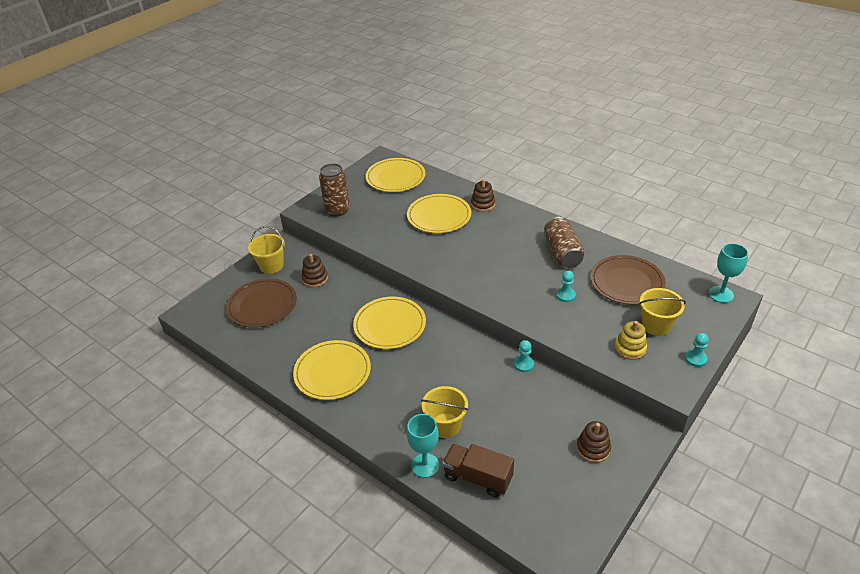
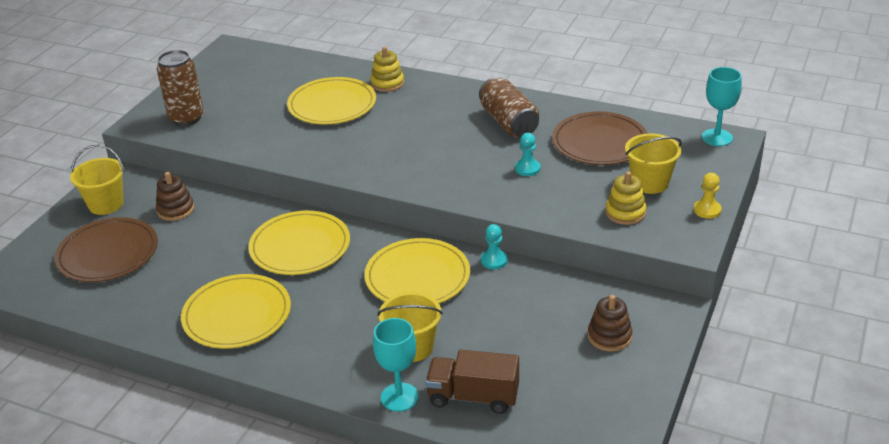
camera: 15 degrees left, 5 degrees down
(395, 177) = (257, 68): yellow plate -> yellow plate (417, 277)
(483, 204) = (387, 83): brown stacking toy -> yellow stacking toy
(695, 358) = (707, 210): turquoise pawn -> yellow pawn

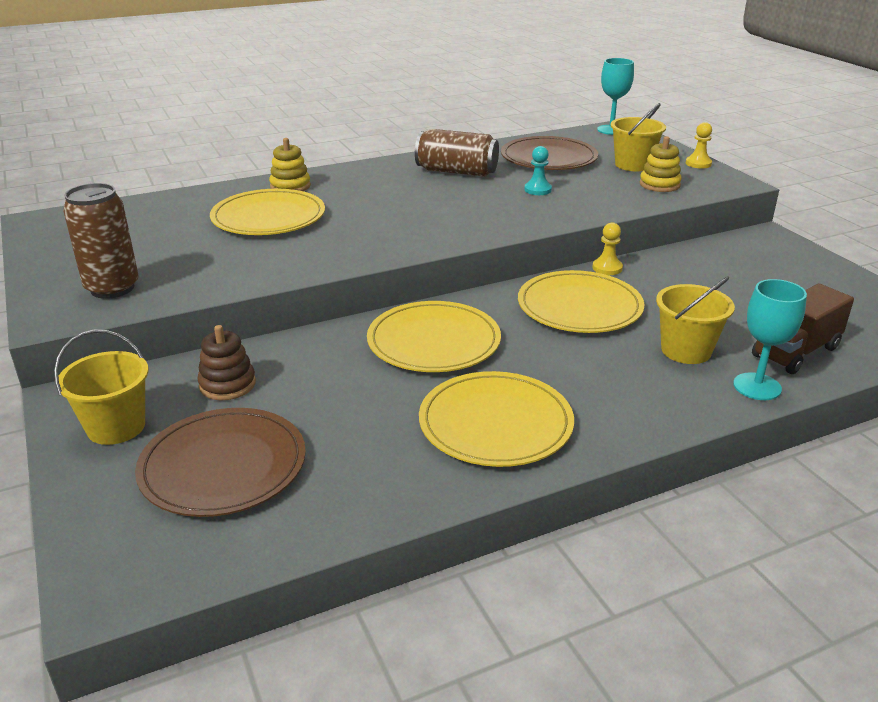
camera: 50 degrees left, 5 degrees down
(494, 260) = (607, 268): turquoise pawn -> yellow pawn
(609, 336) = (776, 268): brown stacking toy -> none

